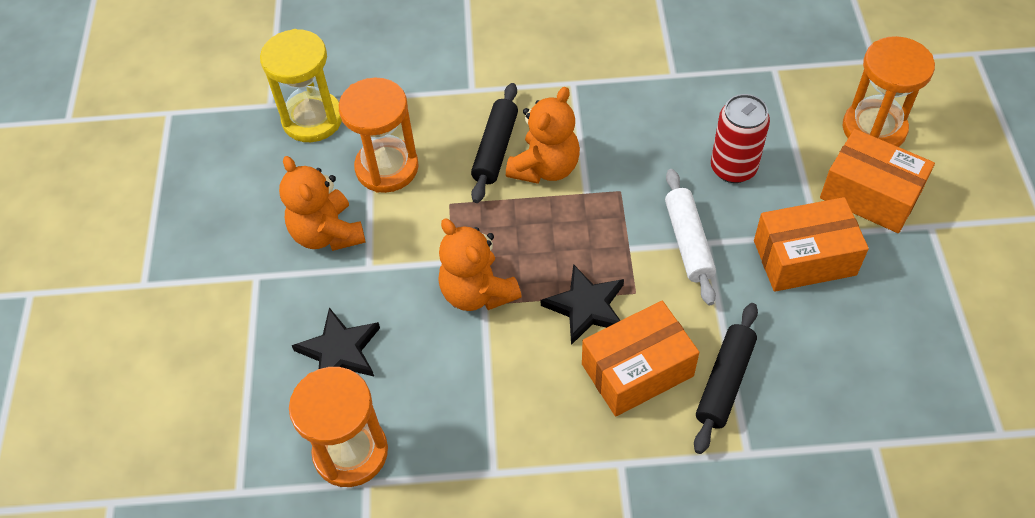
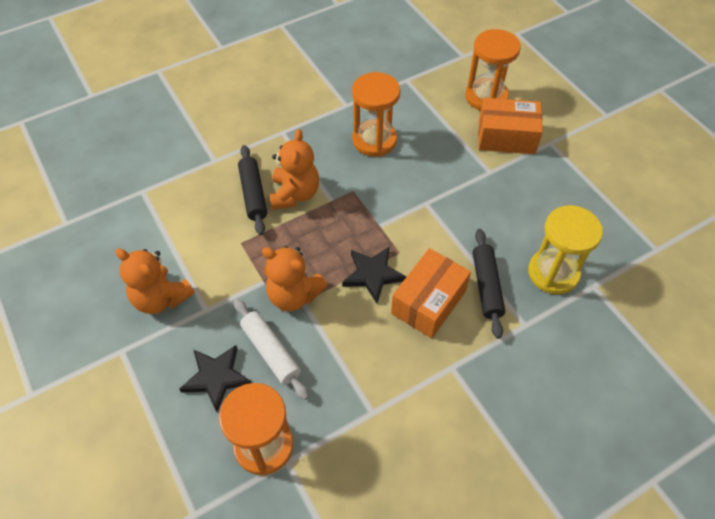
camera: 30 degrees left, 0 degrees up
(312, 119) = (105, 221): yellow hourglass -> yellow hourglass (553, 273)
(387, 168) = (181, 235): orange hourglass -> orange hourglass (374, 140)
(688, 242) = (414, 207): white rolling pin -> white rolling pin (270, 352)
(733, 168) = (416, 150): red can -> none
(804, 258) = (490, 189): orange box -> none

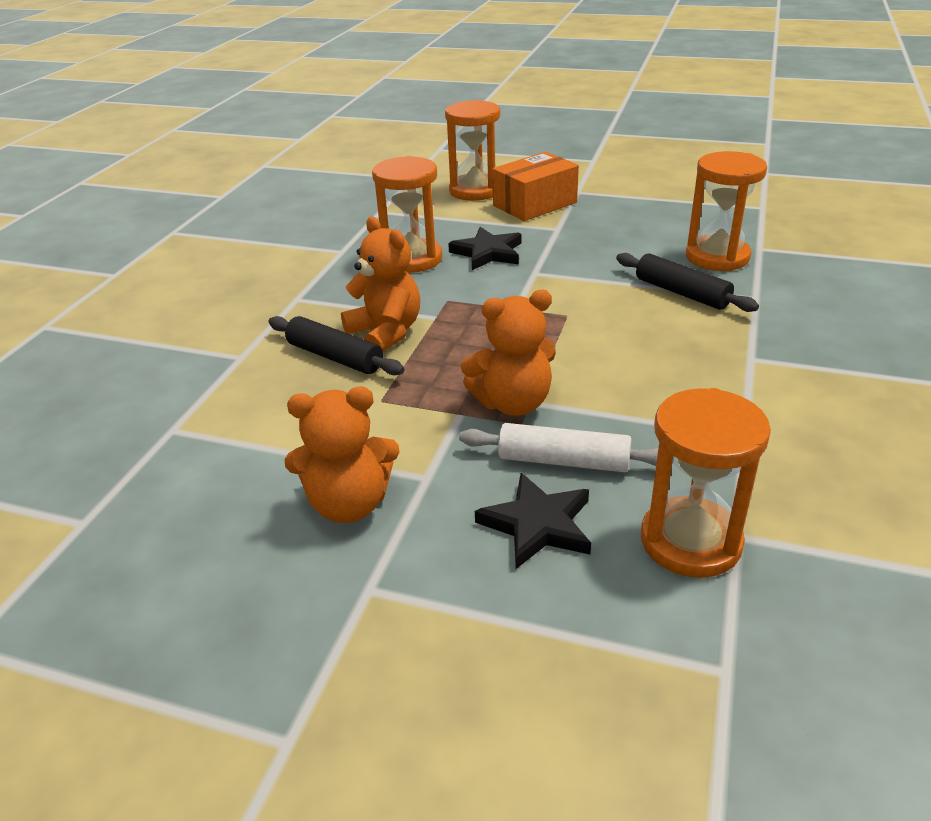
camera: 40 degrees left, 20 degrees down
(373, 275) = (568, 342): black star -> black star (488, 253)
(428, 302) = (652, 330): orange box -> none
(553, 273) = (717, 257): yellow hourglass -> orange hourglass

